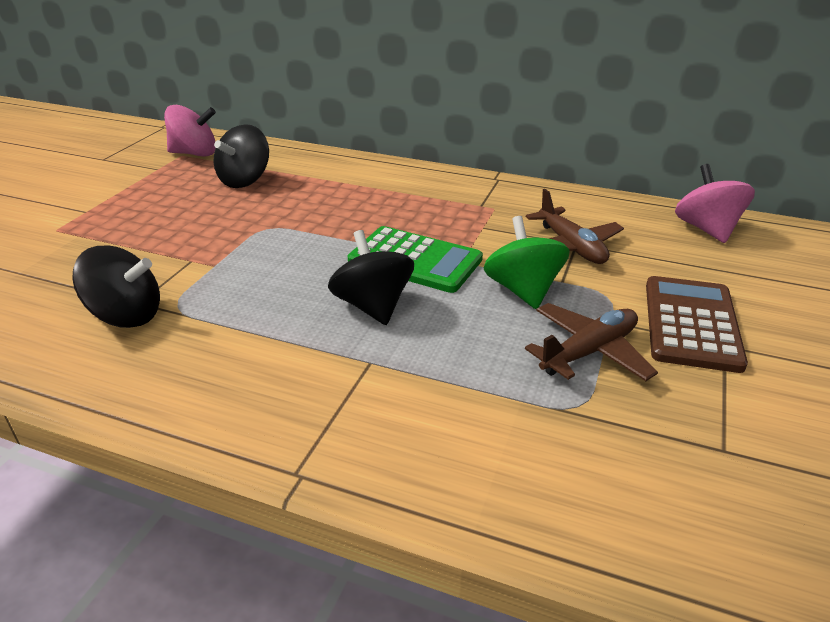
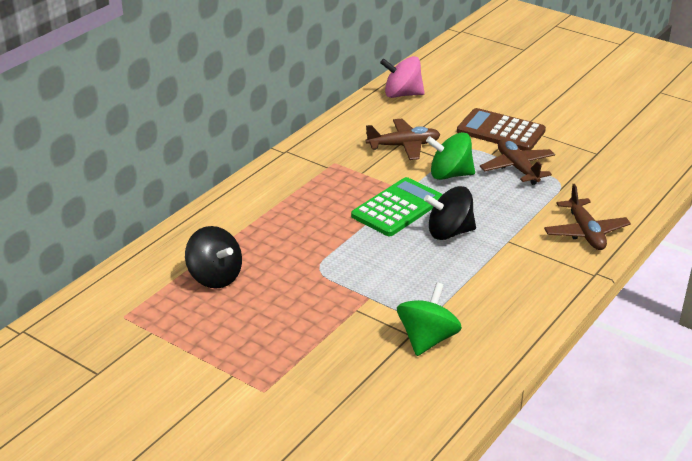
camera: 75 degrees left, 0 degrees up
(126, 316) = (427, 339): black spinning top -> green spinning top
(195, 153) = (126, 307): pink spinning top -> none
(428, 451) = (585, 232): none -> brown plane

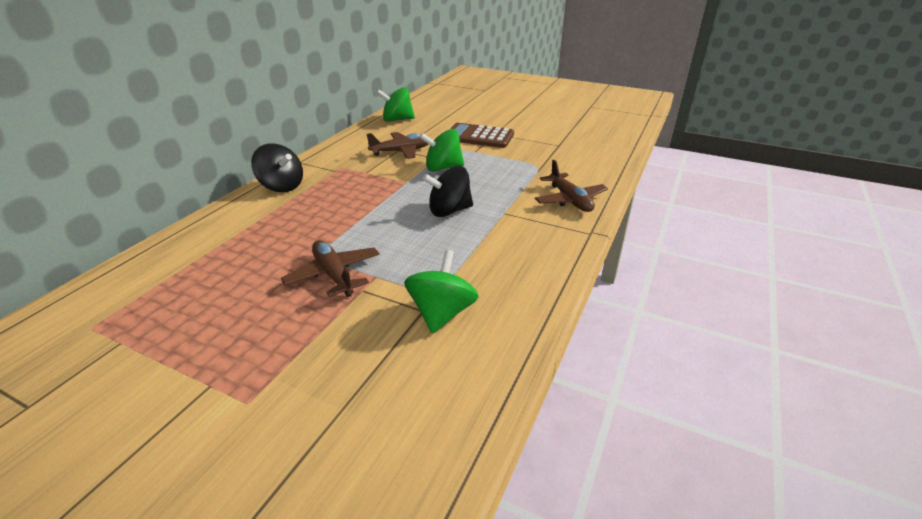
camera: 10 degrees left, 0 degrees up
(215, 277) = (211, 273): black spinning top -> black spinning top (281, 186)
(397, 208) = (399, 195): green calculator -> none
(402, 94) = (397, 120): pink spinning top -> green spinning top
(517, 168) = (498, 159): brown plane -> brown plane (334, 275)

